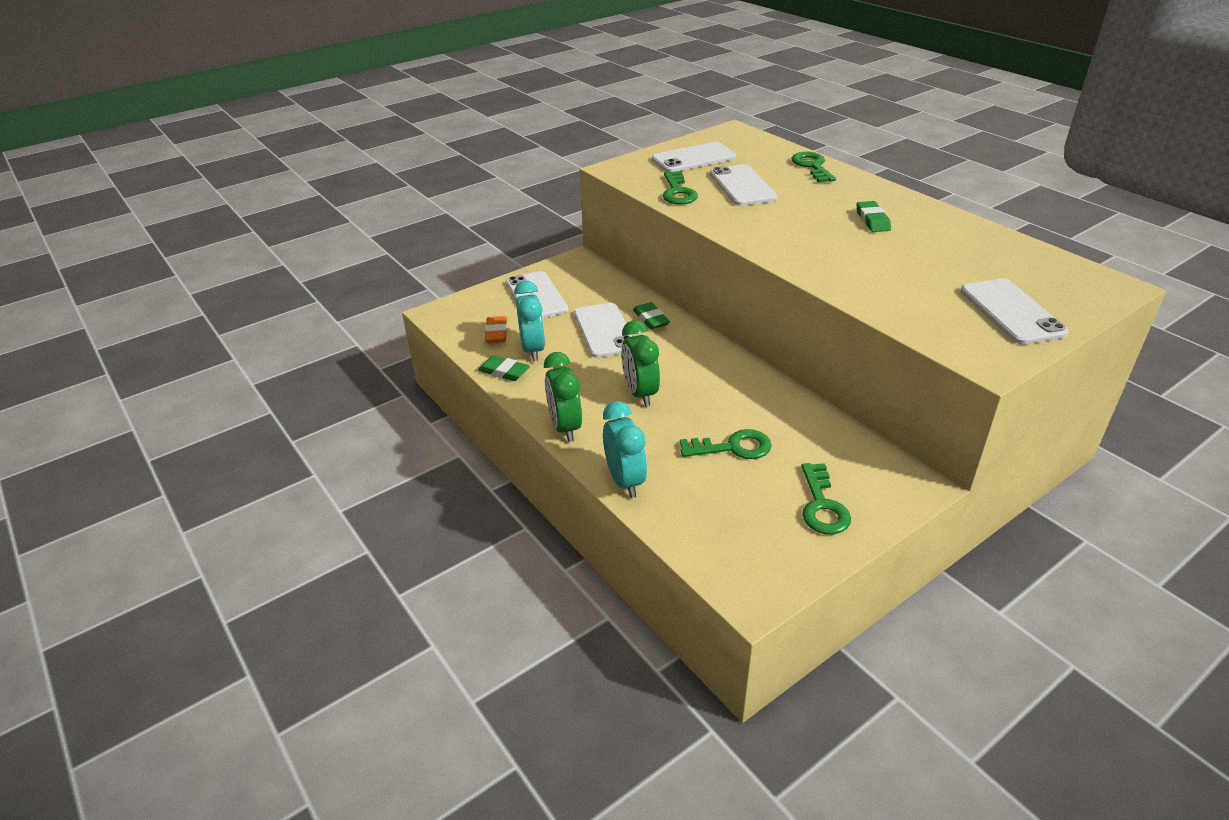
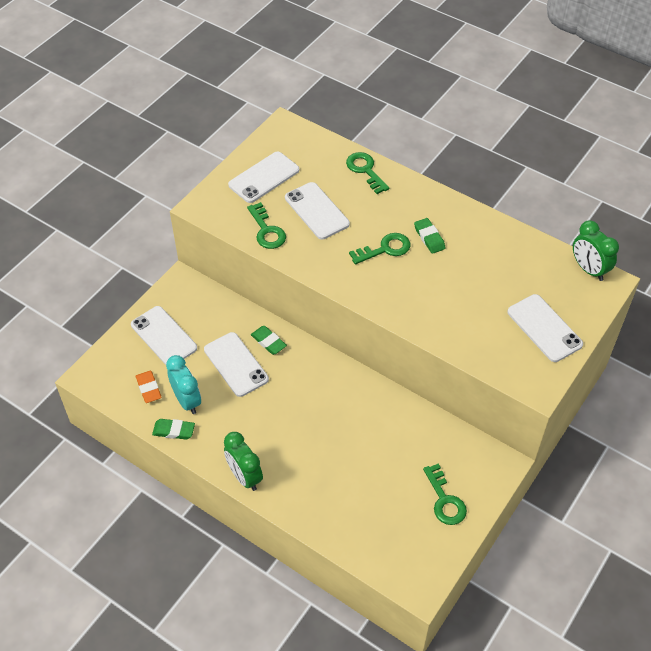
camera: 20 degrees left, 15 degrees up
(625, 481) = (307, 515): turquoise clock -> none
(640, 393) = (288, 427): green clock -> green clock (588, 269)
(733, 447) = (371, 463): green key -> green key (385, 249)

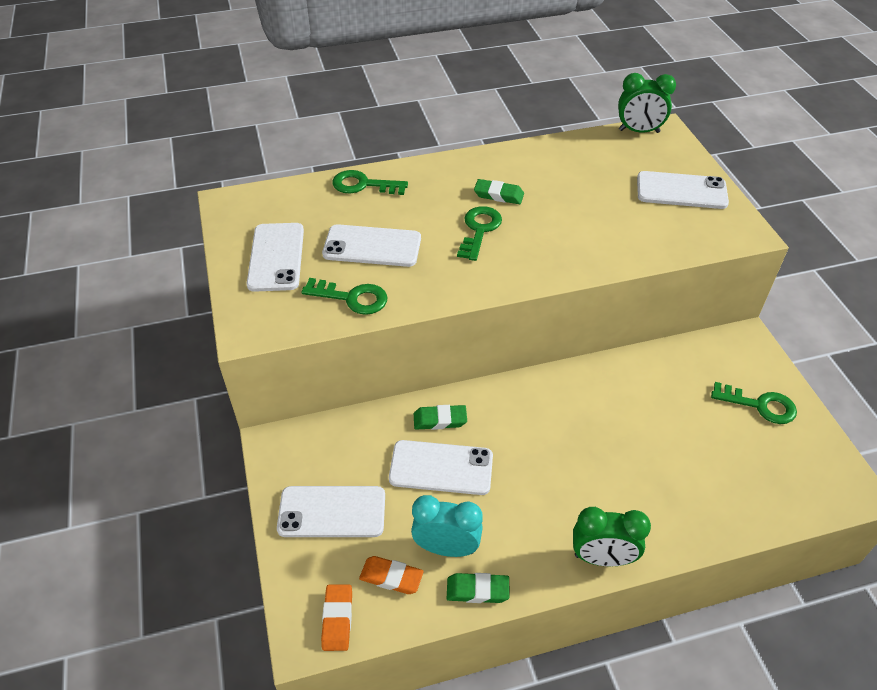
camera: 50 degrees left, 5 degrees down
(107, 382) = (337, 619): none -> orange eraser
(174, 431) = (477, 590): green eraser -> green eraser turned 45 degrees clockwise

